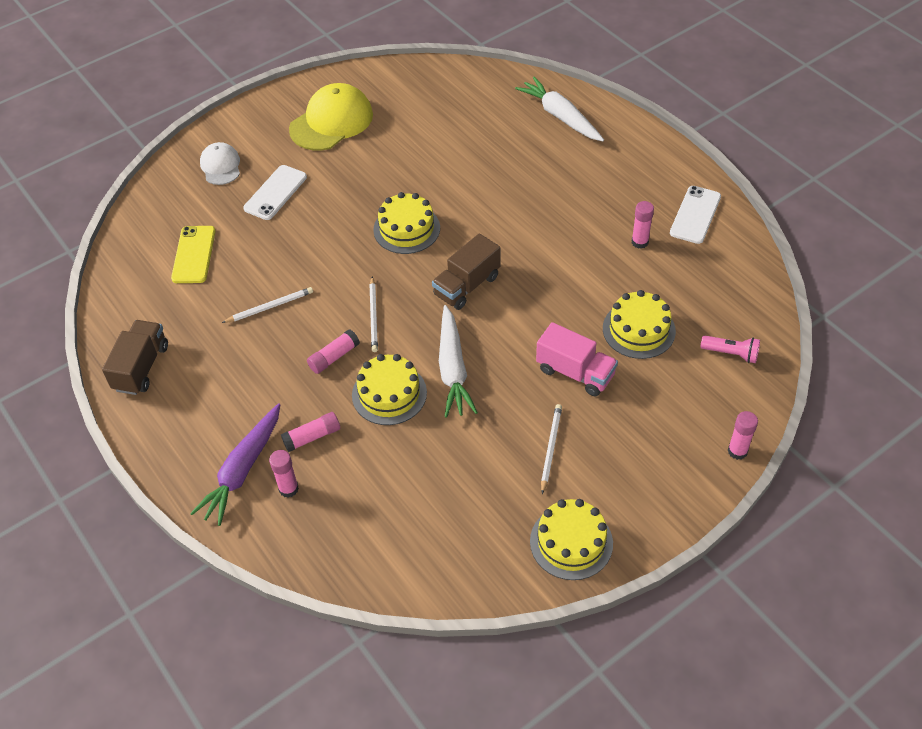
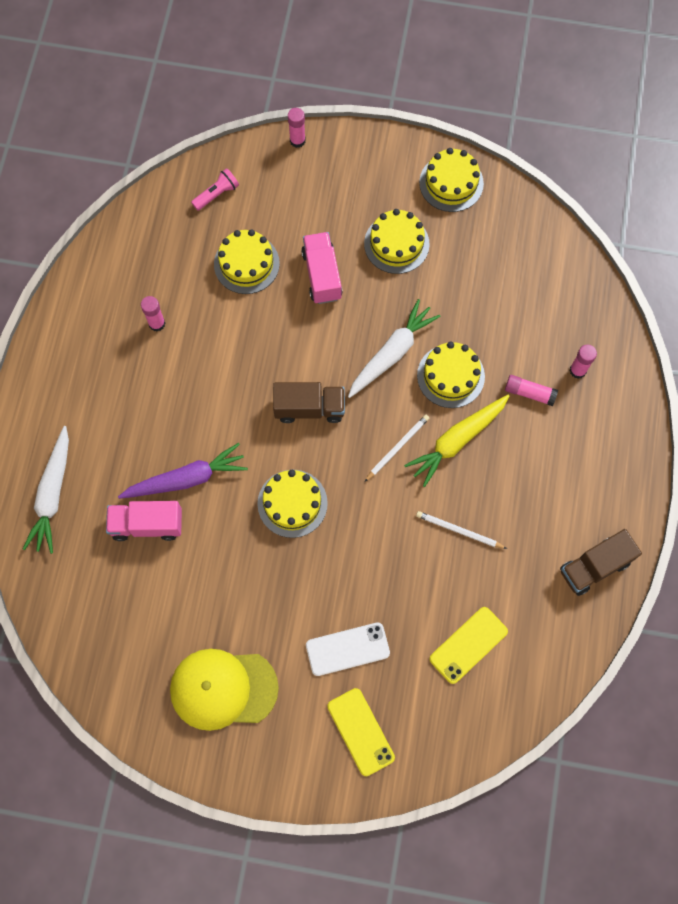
camera: 135 degrees left, 20 degrees up
(221, 166) = (360, 732): white cap -> yellow phone
(242, 470) = (594, 412): purple carrot -> purple carrot (186, 479)
(334, 357) = (457, 441): pink glue stick -> yellow carrot
(483, 148) = (147, 524): none -> pink truck
(550, 448) = (396, 244): white pencil -> yellow cake
(695, 215) = (92, 306): white phone -> none
(731, 353) = (217, 194): pink flashlight -> pink flashlight turned 75 degrees clockwise

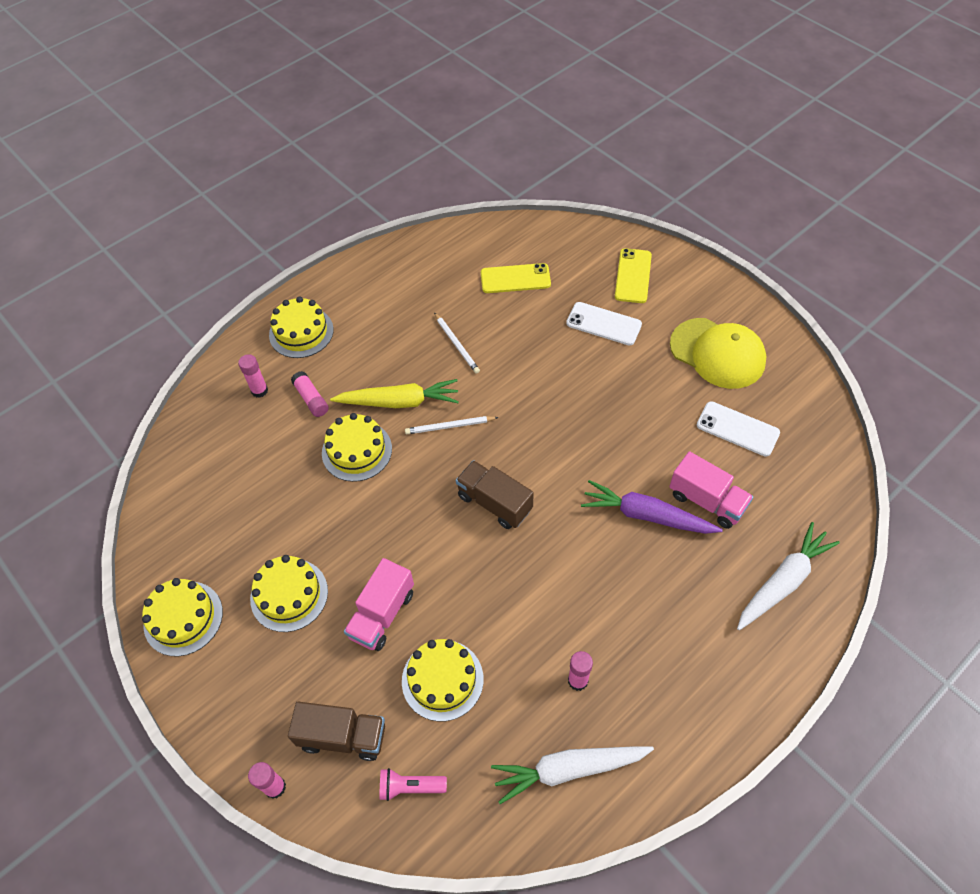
camera: 140 degrees left, 15 degrees down
(160, 614) = (737, 429): none -> white phone
(292, 503) = (569, 440): yellow cake -> yellow cake (301, 332)
(392, 353) = (386, 500): white carrot -> white carrot (568, 769)
(594, 566) = (386, 270): brown truck -> brown truck (343, 736)

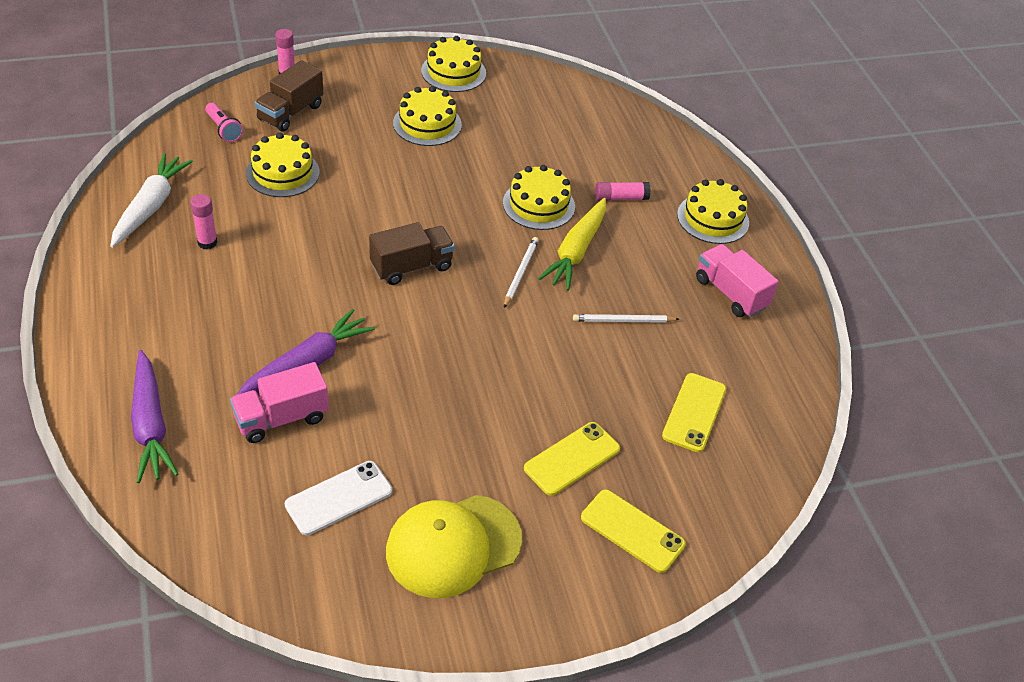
camera: 110 degrees right, 10 degrees down
(259, 390) = (653, 171): pink glue stick -> none
(382, 614) = (366, 163): pink truck -> pink truck (730, 293)
(410, 787) = (223, 129): pink flashlight -> pink flashlight turned 120 degrees clockwise
(603, 324) = (572, 459): white phone -> yellow phone
(783, 581) = (150, 425): white carrot -> purple carrot

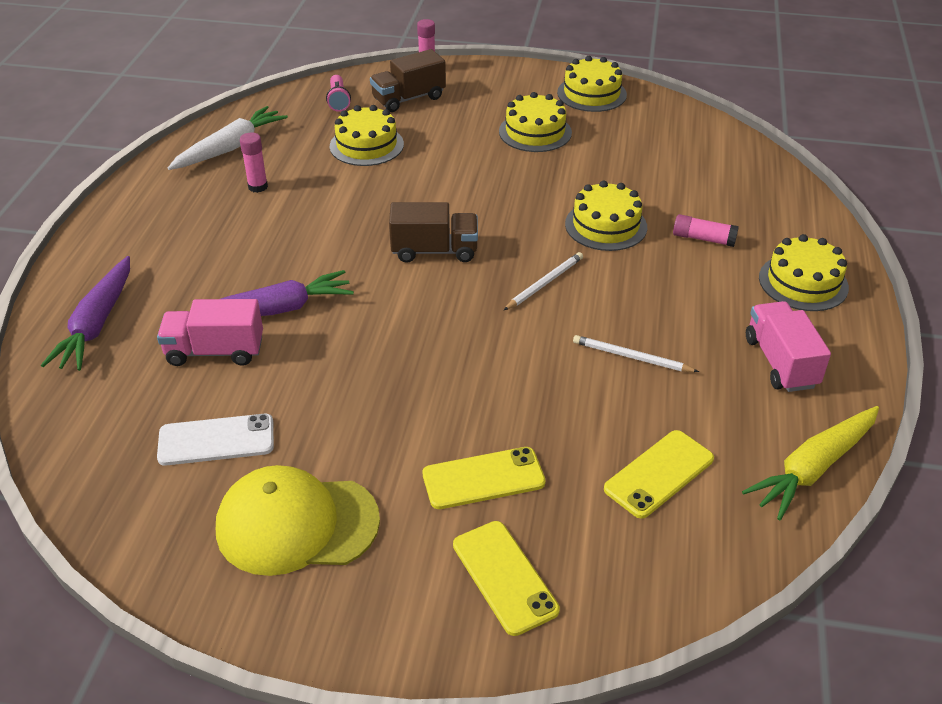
camera: 30 degrees right, 5 degrees down
(576, 251) = (619, 277): yellow carrot -> yellow carrot (813, 468)

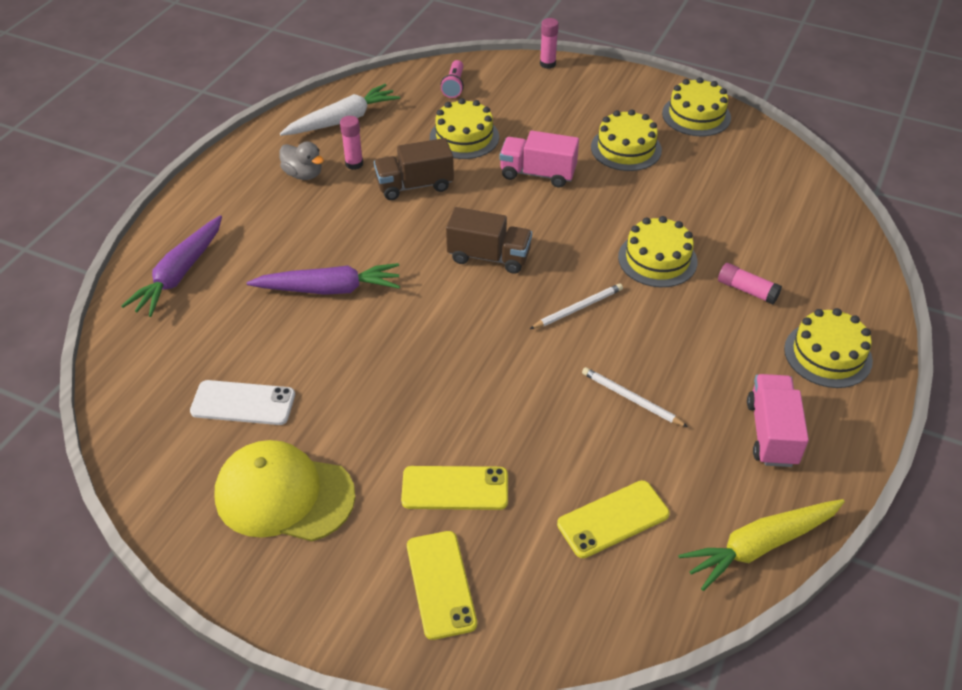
camera: 15 degrees right, 5 degrees up
(205, 205) = (303, 174): none -> grey duck
(215, 351) = (268, 319): pink truck -> pink truck (537, 173)
(408, 99) = (519, 94): brown truck -> brown truck (414, 185)

